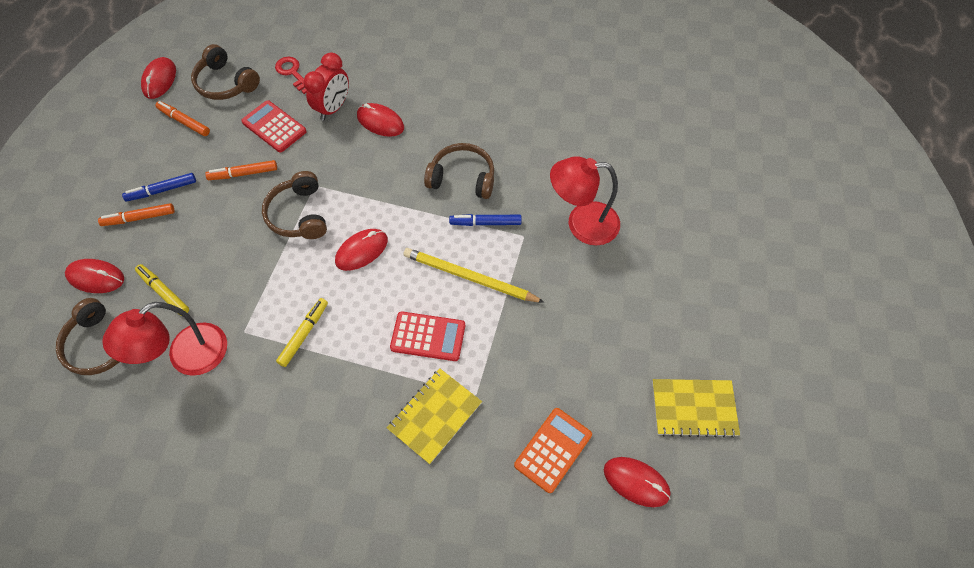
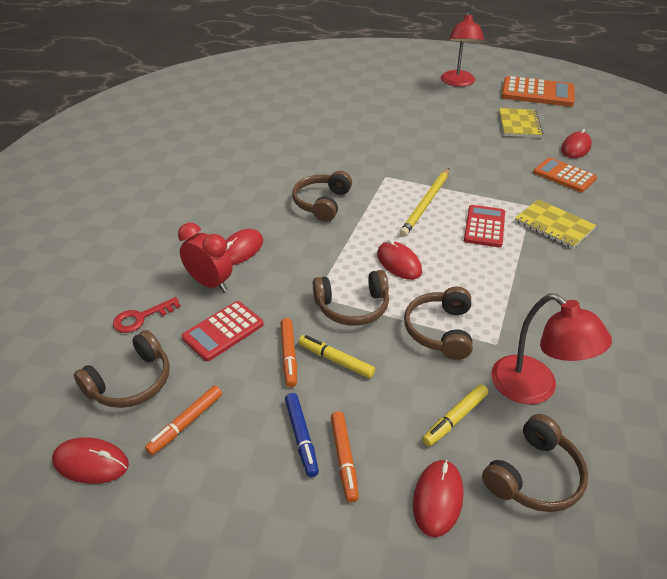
camera: 85 degrees left, 20 degrees down
(264, 285) = (440, 330): none -> brown headphones
(304, 334) = (493, 300): yellow marker -> yellow marker (336, 360)
(485, 223) = (371, 193): blue marker -> none
(582, 223) = (375, 150): red lamp -> red lamp (458, 82)
(816, 453) = (537, 93): none -> orange calculator

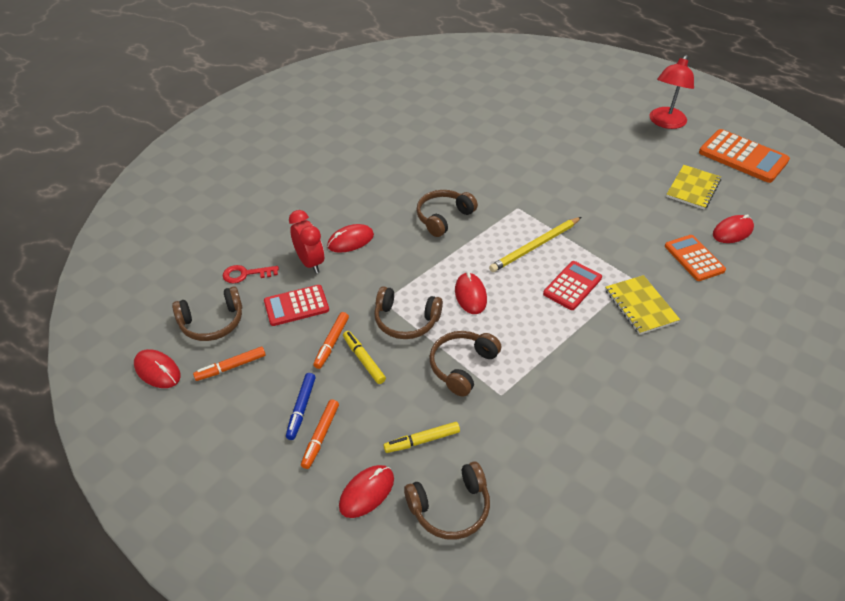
camera: 25 degrees right, 5 degrees up
(534, 388) = (504, 443): red lamp -> none

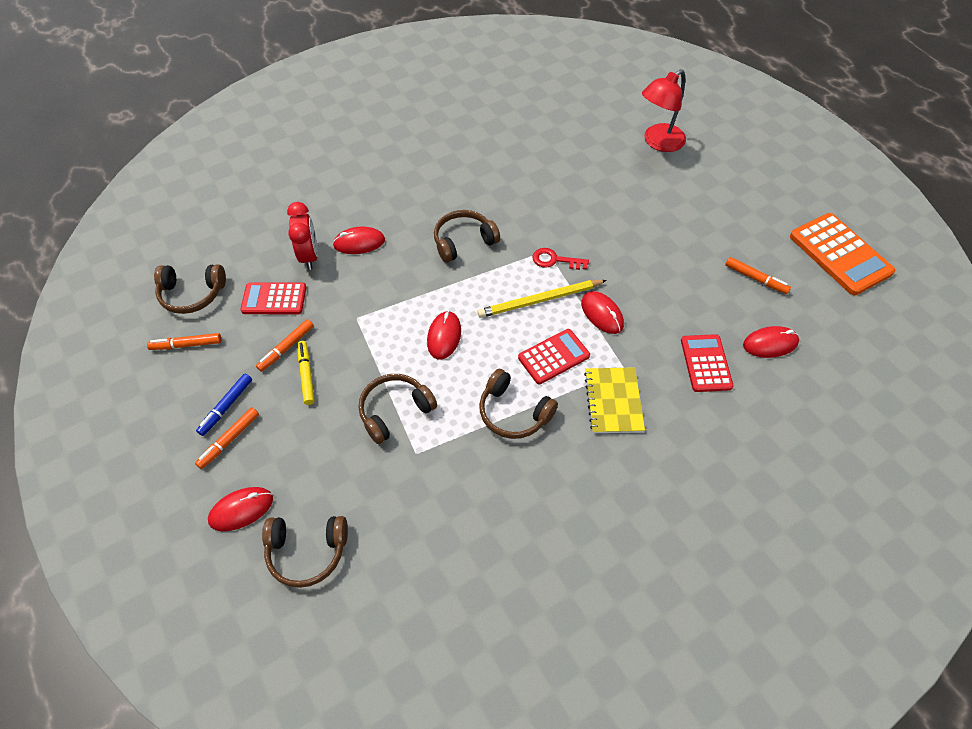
camera: 20 degrees right, 10 degrees up
(157, 370) = (124, 329): red mouse -> red mouse (602, 314)
(246, 274) = (245, 252): red key -> red key (555, 260)
(406, 320) = (367, 345): brown headphones -> brown headphones (513, 412)
(422, 440) = (317, 476): yellow marker -> none
(665, 123) = (772, 188): red lamp -> red lamp (658, 142)
(693, 188) = (755, 279): yellow notebook -> orange marker
(694, 258) = (705, 363): orange calculator -> red calculator

